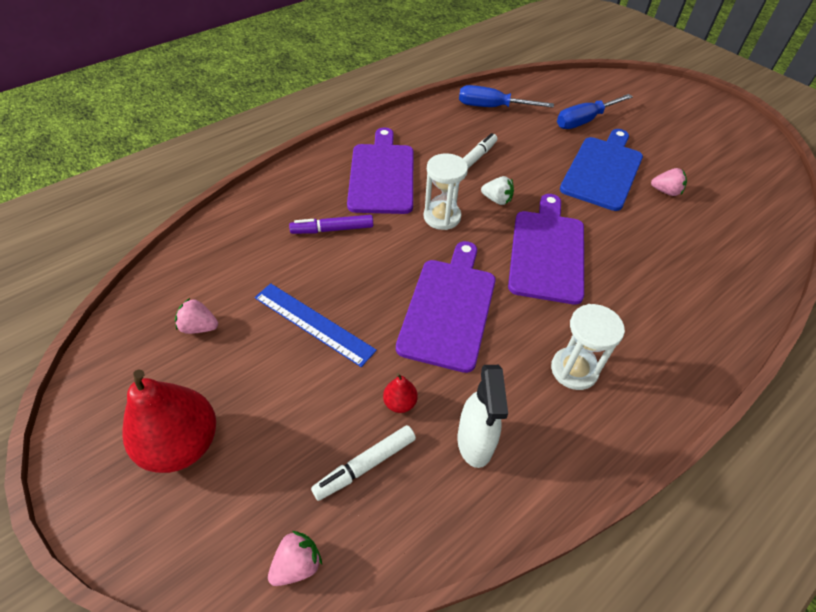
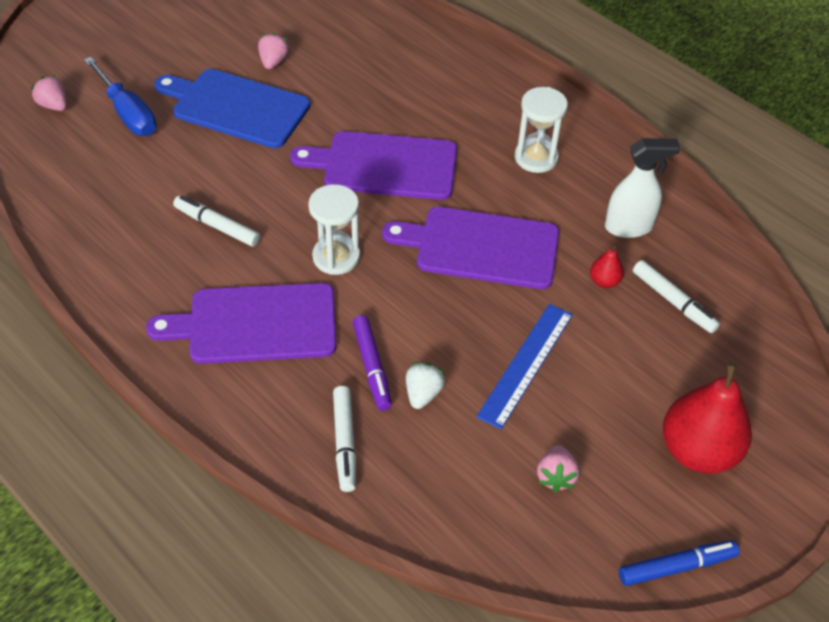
camera: 95 degrees left, 0 degrees up
(82, 398) = (676, 566): none -> blue marker
(272, 212) = (345, 442): none -> white marker
(297, 564) = (769, 338): pink strawberry -> pink strawberry (54, 105)
(492, 107) = (88, 205): blue screwdriver -> none
(497, 200) = (299, 205): white strawberry -> white strawberry (423, 394)

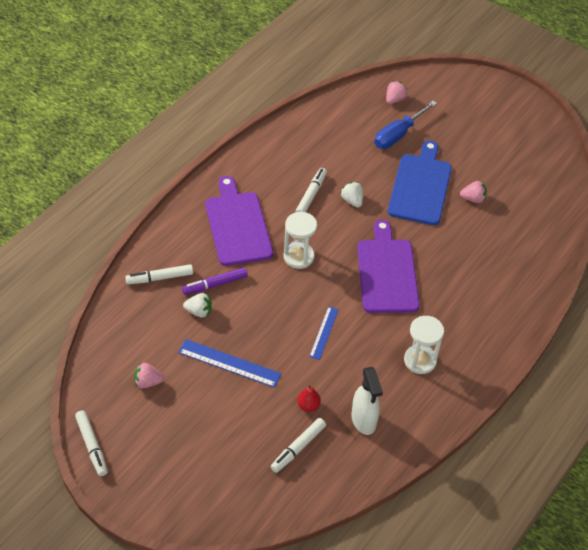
camera: 80 degrees right, 0 degrees up
(242, 182) = (352, 200): none -> white strawberry
(481, 247) = (324, 333): purple cutting board -> blue ruler
(676, 566) = (92, 446): blue marker -> white marker
(698, 451) = (175, 460): red pear -> none

